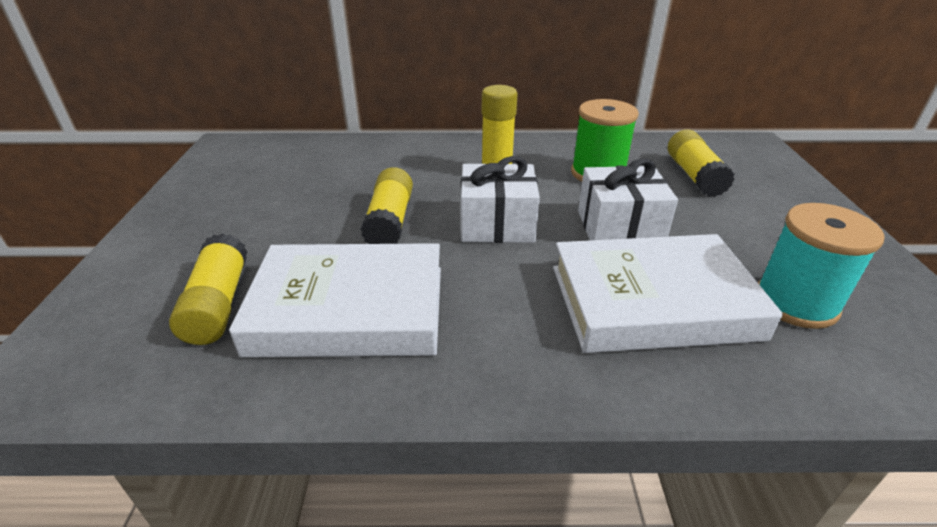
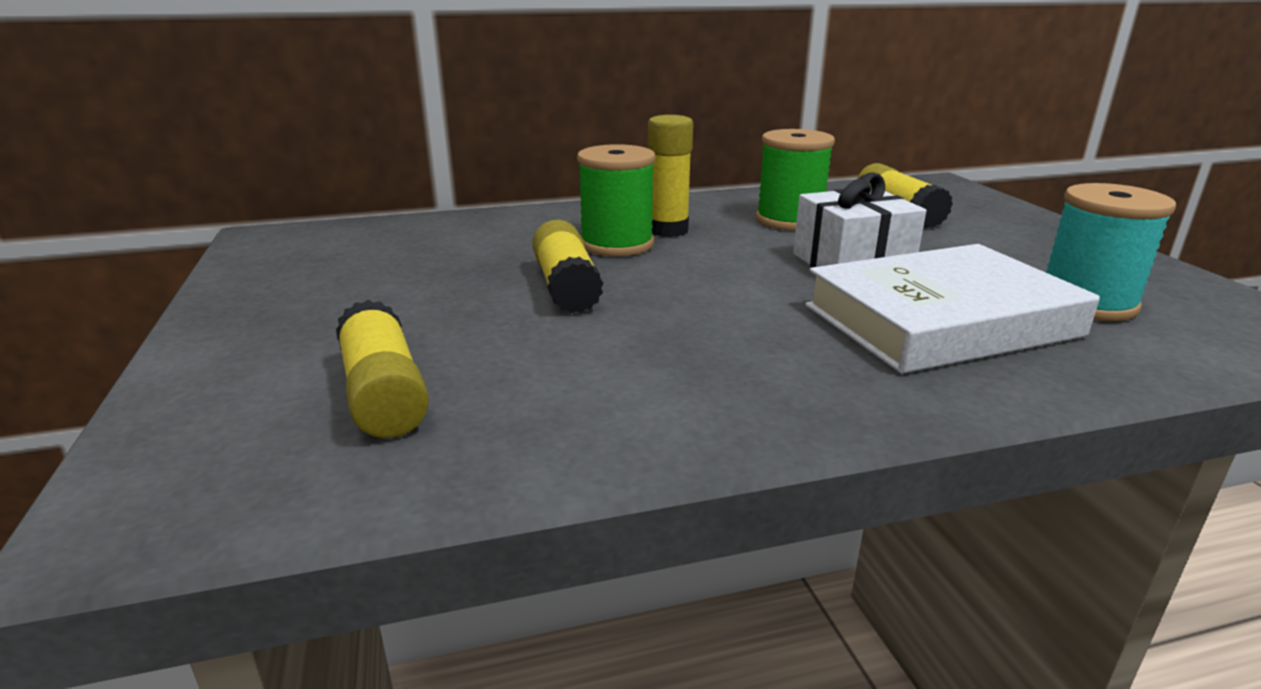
camera: 15 degrees left, 10 degrees down
(349, 309) = (578, 374): white book -> none
(450, 182) = (617, 244): none -> green spool
(497, 224) = (706, 275): white gift -> none

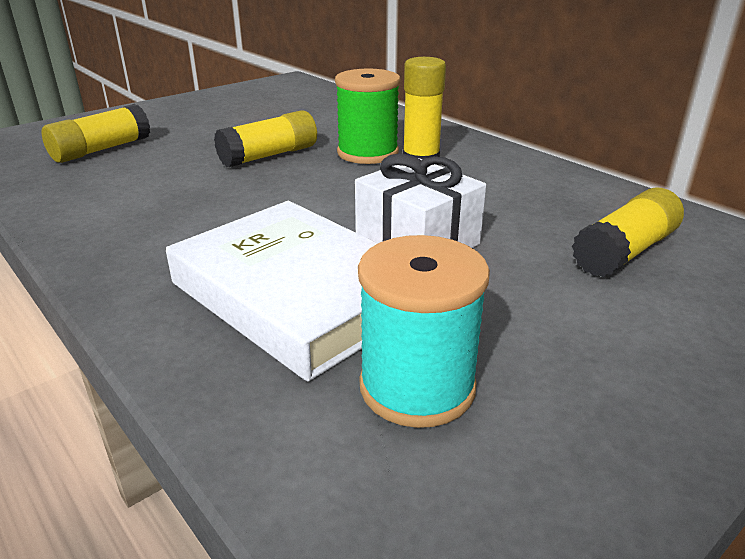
camera: 65 degrees right, 5 degrees up
(789, 220) = (513, 201): green spool -> none

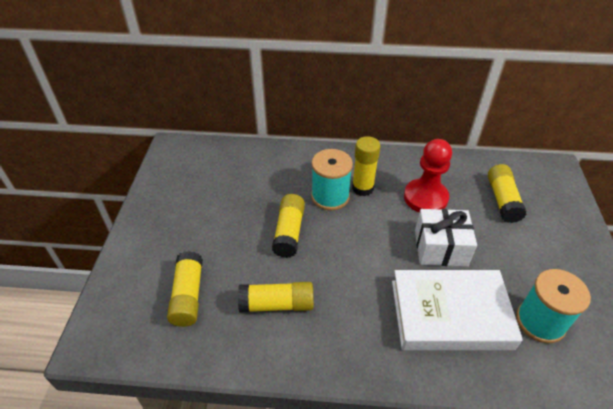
camera: 45 degrees left, 15 degrees up
(146, 188) = (277, 304): none -> yellow glue stick
(367, 153) = (330, 196): green spool -> turquoise spool
(491, 199) = (425, 198): none -> red pawn

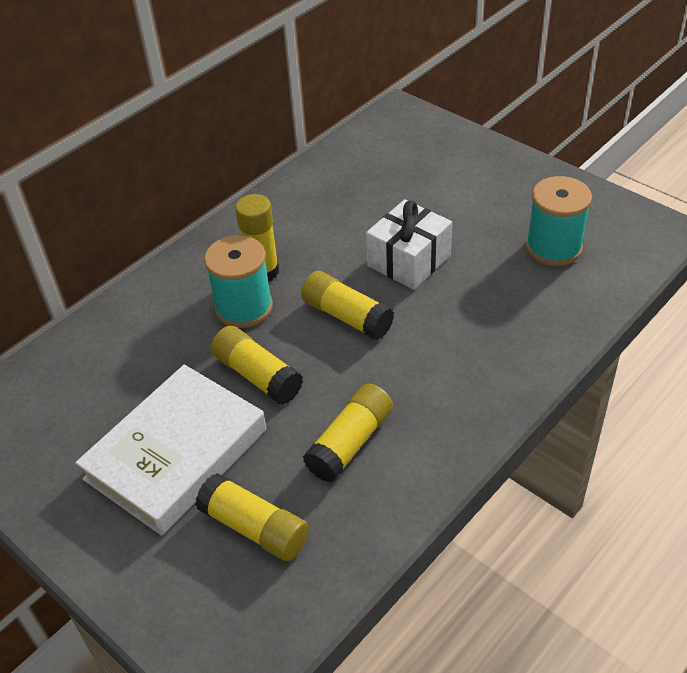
camera: 50 degrees left, 0 degrees up
(425, 198) = (333, 229): red pawn -> none
(450, 314) = (491, 304): white book -> white book (176, 454)
(502, 200) = (398, 175): yellow glue stick -> yellow glue stick (347, 316)

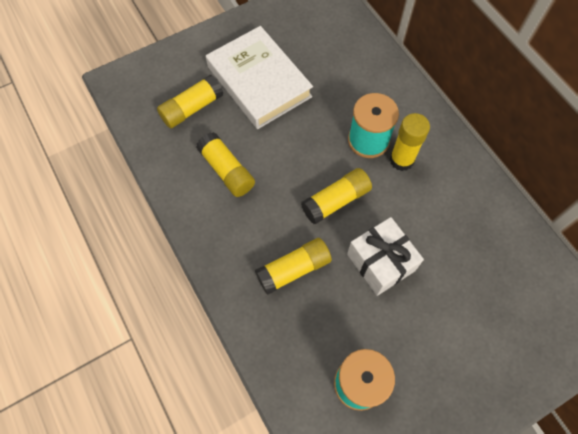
camera: 105 degrees right, 20 degrees up
(257, 375) = (302, 134): yellow glue stick -> yellow glue stick (293, 269)

